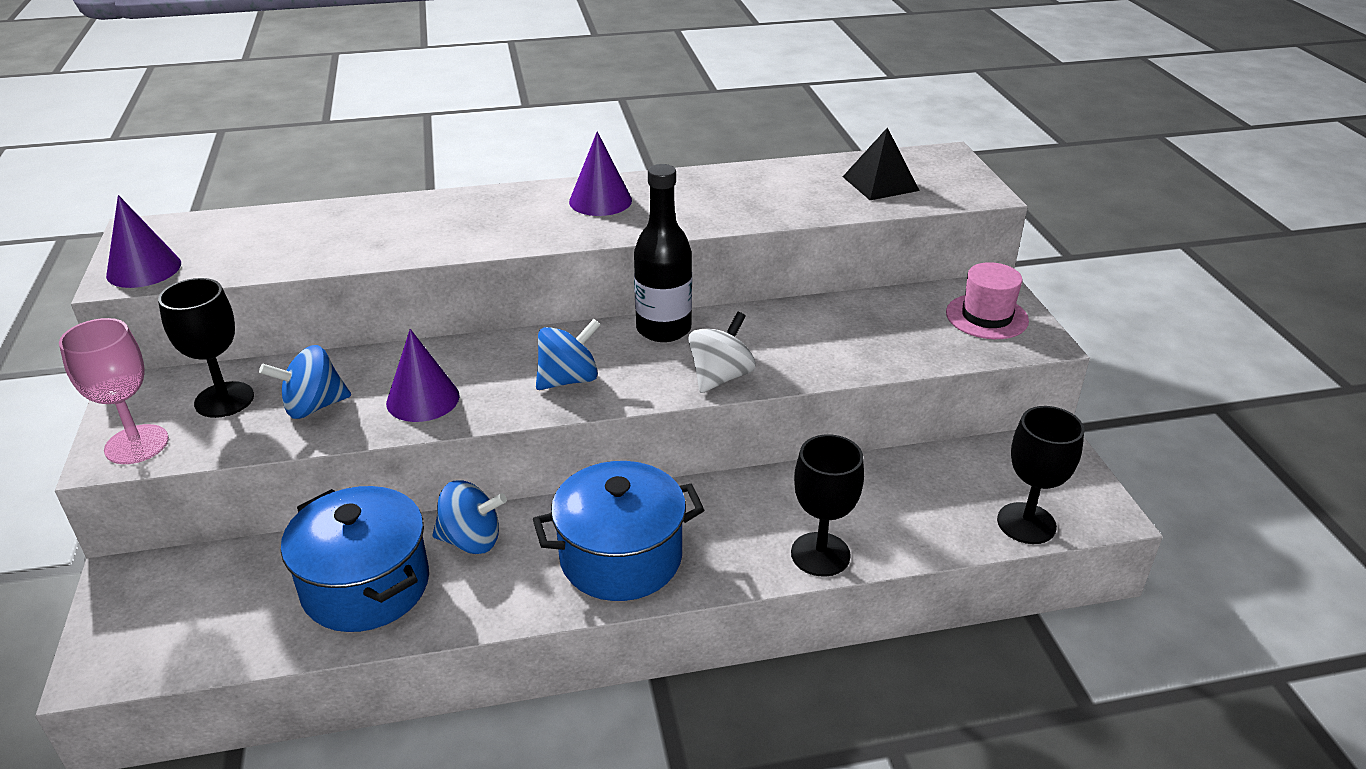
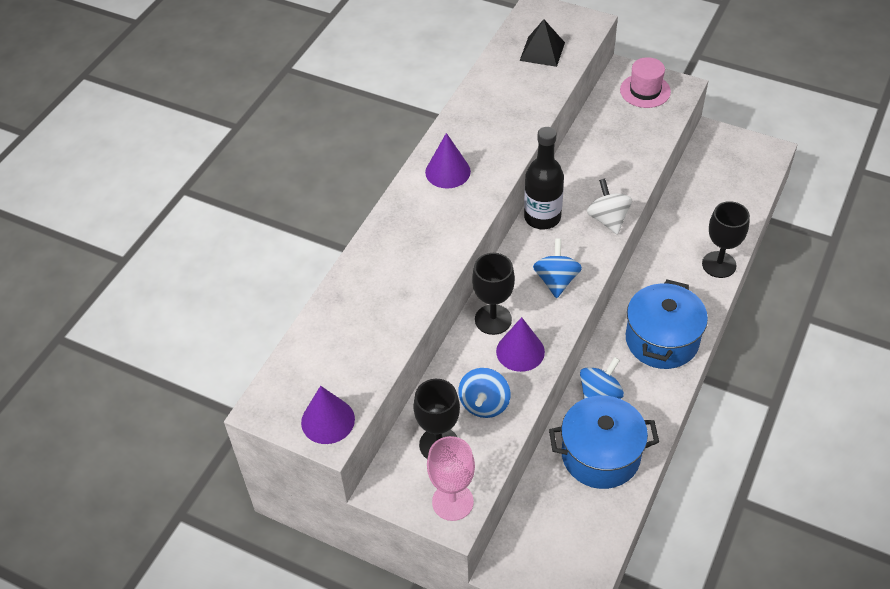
camera: 50 degrees left, 15 degrees up
(1026, 523) = (756, 181): black goblet -> black goblet (493, 319)

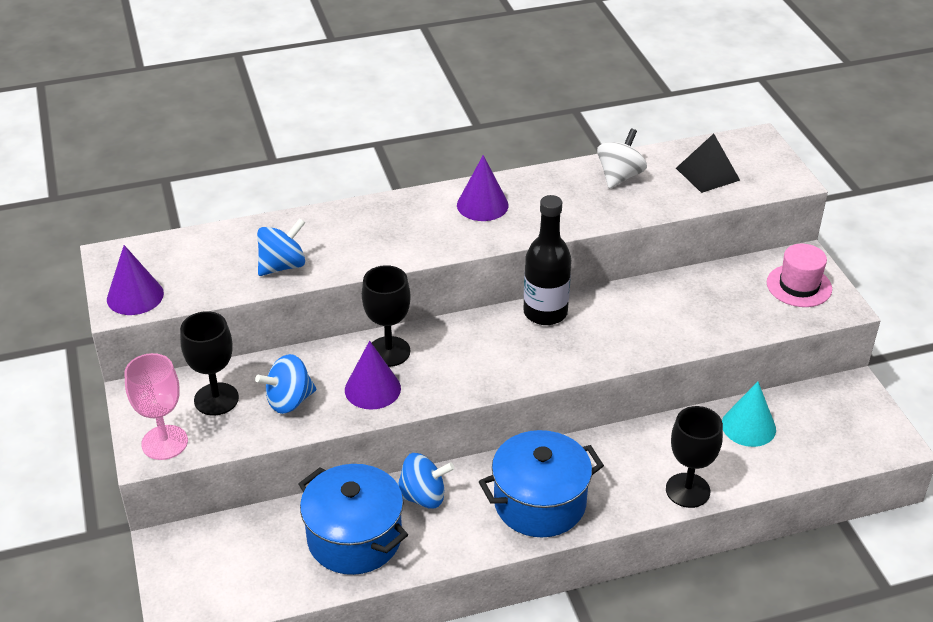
camera: 45 degrees right, 10 degrees down
(556, 280) = (481, 364): blue spinning top -> blue spinning top (282, 266)
(608, 219) = (599, 355): white spinning top -> white spinning top (619, 176)
(696, 201) = (748, 426): none -> turquoise cone

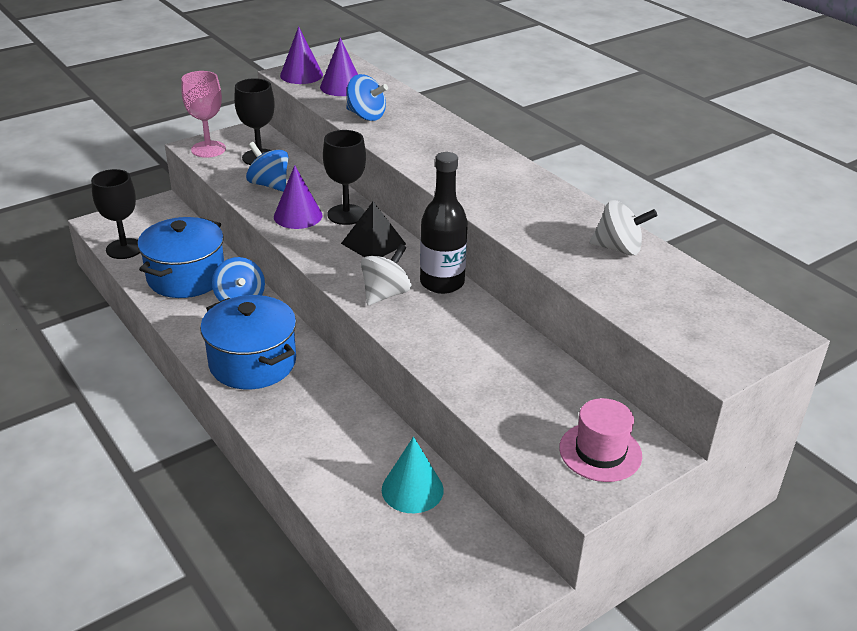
camera: 70 degrees right, 5 degrees down
(482, 205) = (509, 183): purple cone -> purple cone (341, 87)
(549, 353) = (385, 294): none -> white spinning top
(687, 490) = (300, 455): black goblet -> black goblet (124, 249)
(707, 174) = (674, 303): black pyramid -> black pyramid (373, 243)

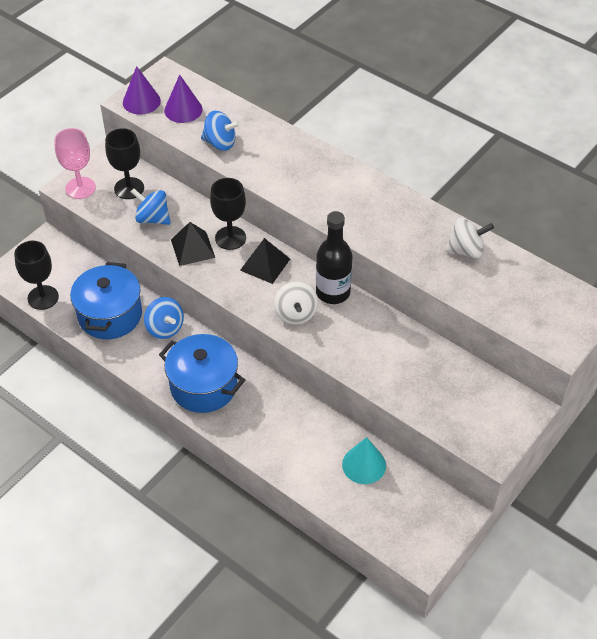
camera: 15 degrees left, 15 degrees up
(298, 216) = (192, 248): purple cone -> black pyramid
(385, 294) = (295, 314): white spinning top -> white spinning top turned 150 degrees clockwise
(600, 452) = (492, 417): pink hat -> none

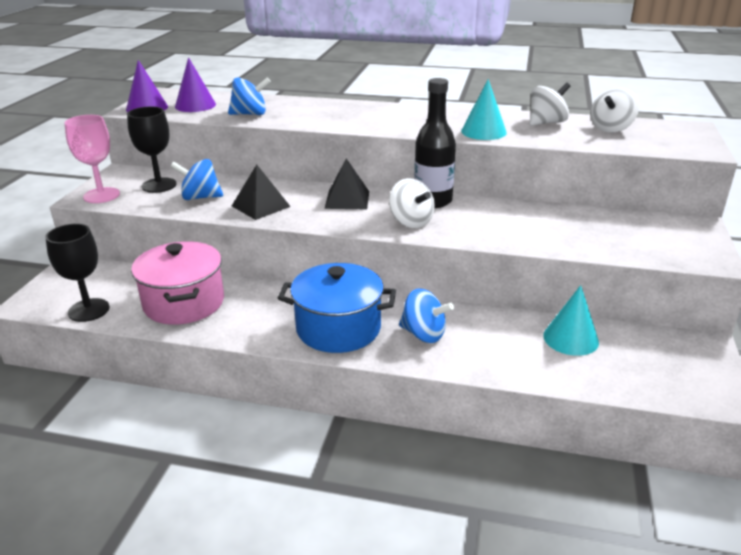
camera: 25 degrees left, 20 degrees down
(110, 315) = (184, 303): blue pot -> pink pot
(165, 328) = (257, 296): blue spinning top -> blue spinning top (424, 334)
(230, 238) = (295, 192): black goblet -> none
(397, 246) = (483, 132): none -> turquoise cone
(515, 281) = (611, 129): none -> white spinning top

